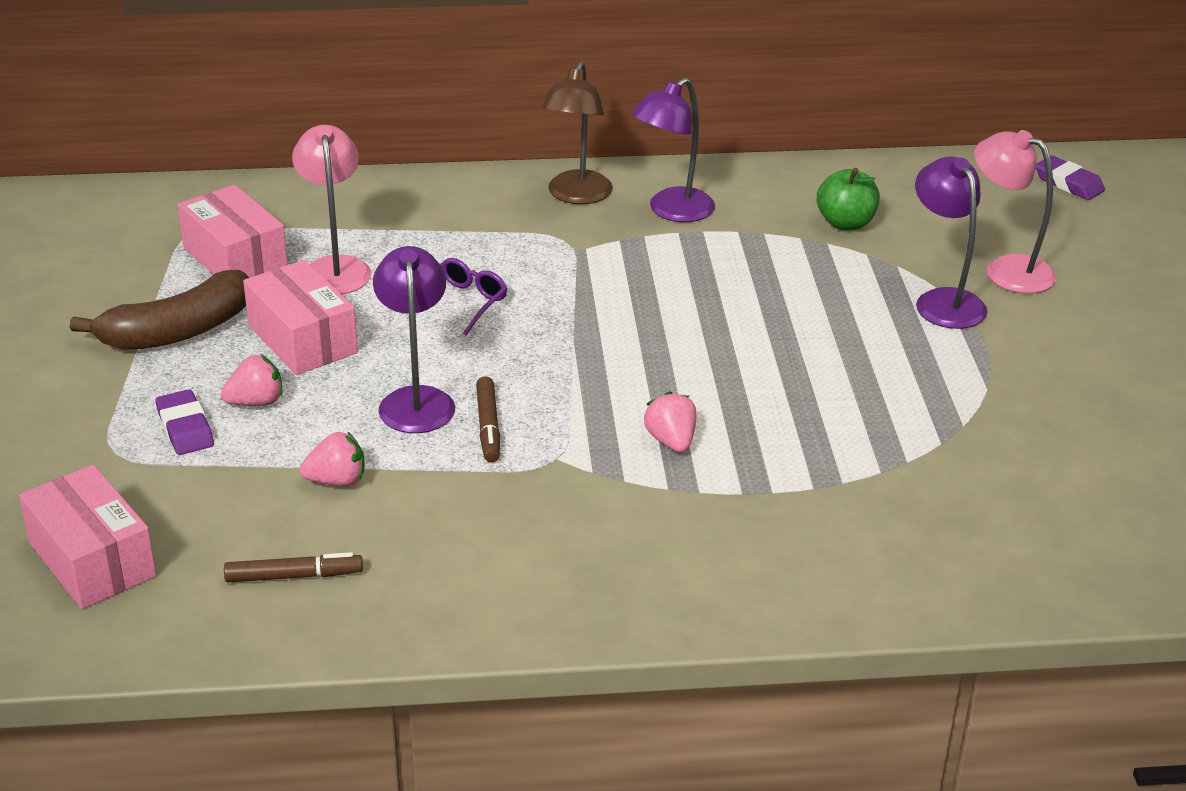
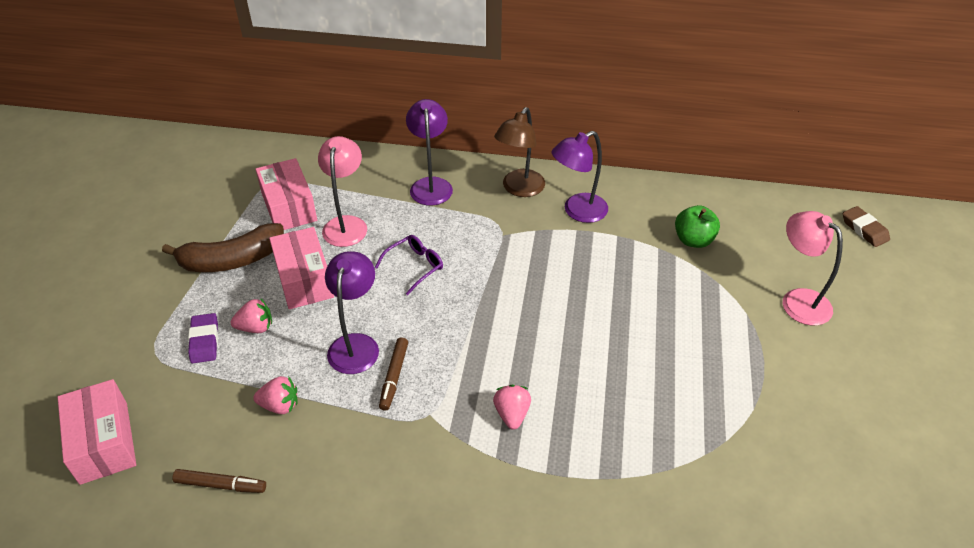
camera: 15 degrees right, 10 degrees up
(943, 301) = (743, 321): purple lamp -> purple lamp (431, 185)
(1068, 183) = (864, 229): purple eraser -> brown eraser

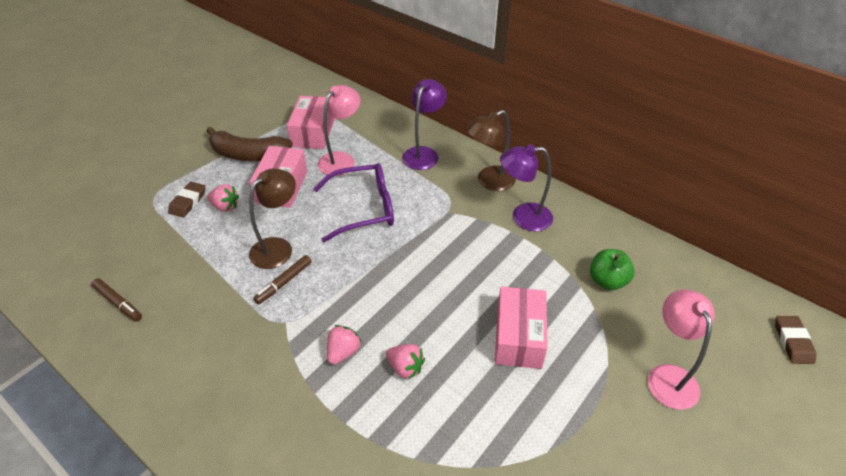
camera: 30 degrees right, 0 degrees up
(104, 442) = (80, 241): pink box -> pink box (518, 337)
(204, 341) = (188, 202): purple eraser -> brown eraser
(280, 405) = (196, 267): pink strawberry -> pink strawberry (405, 368)
(356, 344) = (278, 247): purple lamp -> brown lamp
(414, 267) = (363, 209): purple glasses -> purple glasses, size x1.76

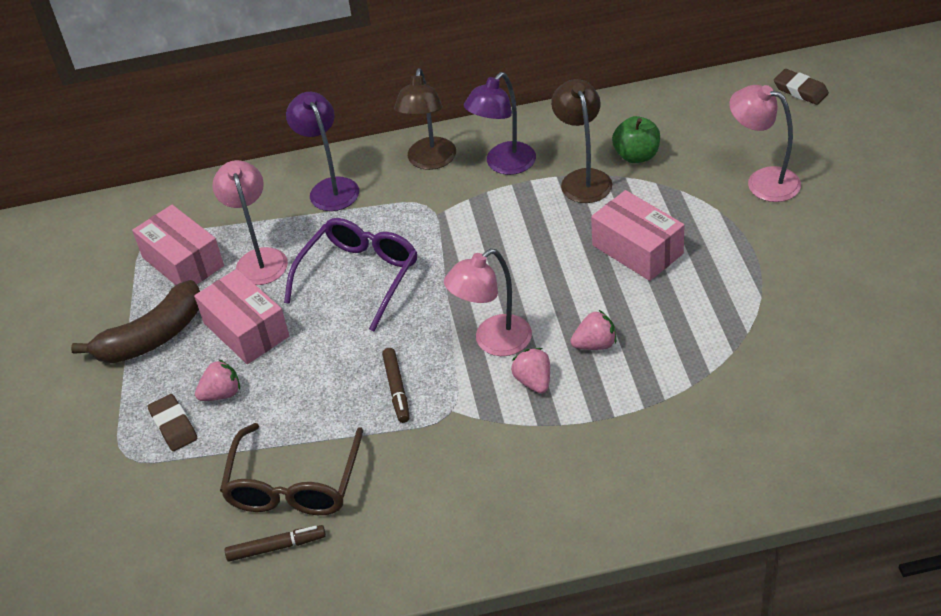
camera: 45 degrees left, 0 degrees up
(174, 280) = (294, 483): none -> brown glasses
(278, 247) = (340, 373): brown lamp -> brown lamp (583, 178)
(362, 307) = (493, 342): none -> pink lamp

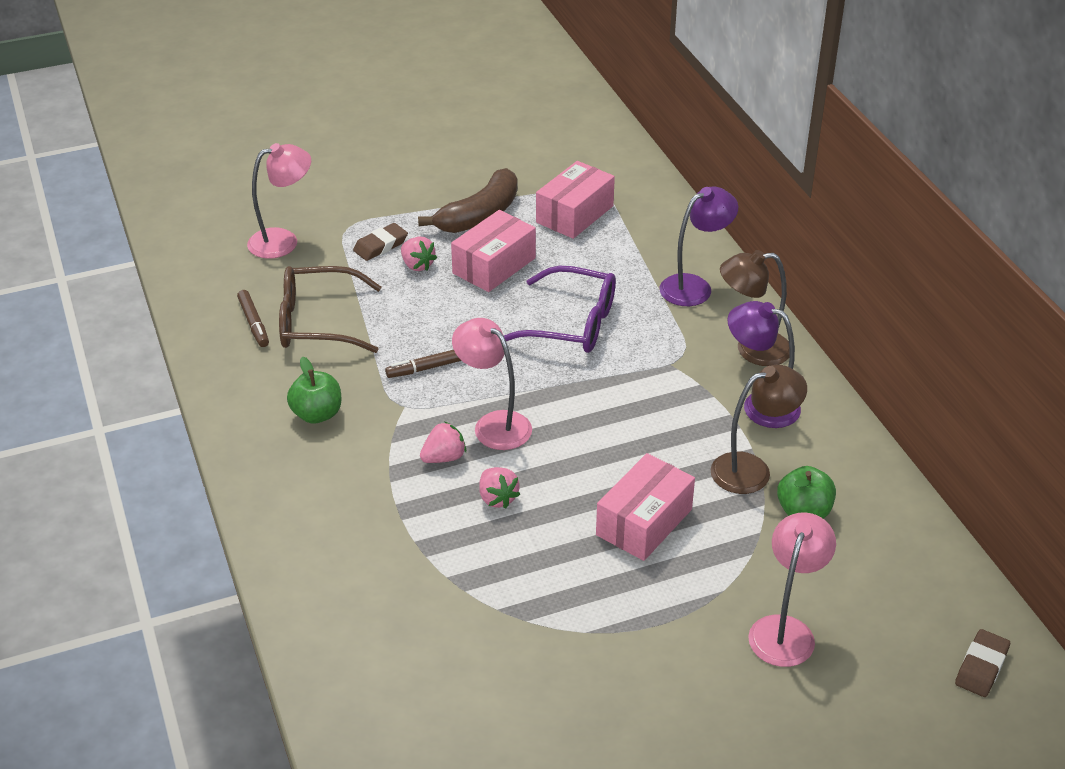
camera: 75 degrees right, 5 degrees down
(153, 337) = (480, 215): brown banana -> brown banana turned 90 degrees counterclockwise
(259, 259) = (586, 258): pink lamp -> pink lamp (283, 241)
(448, 485) = (317, 414): none -> green apple

